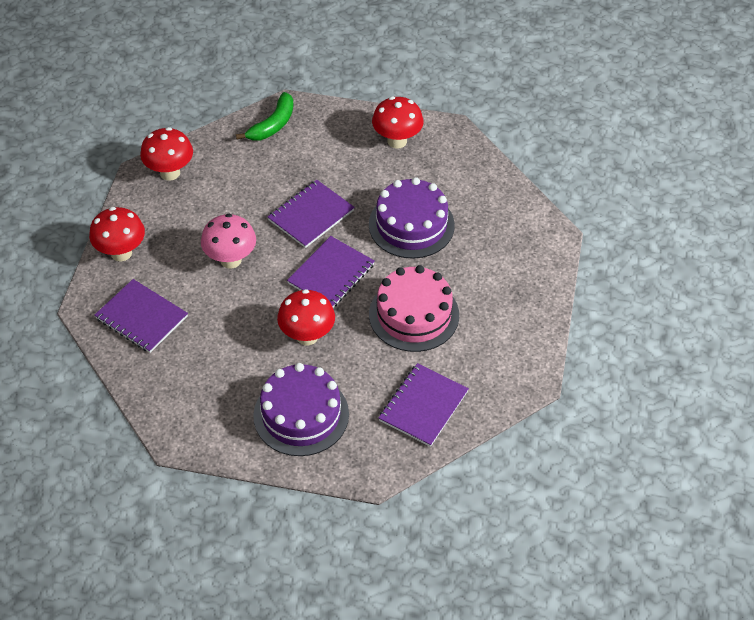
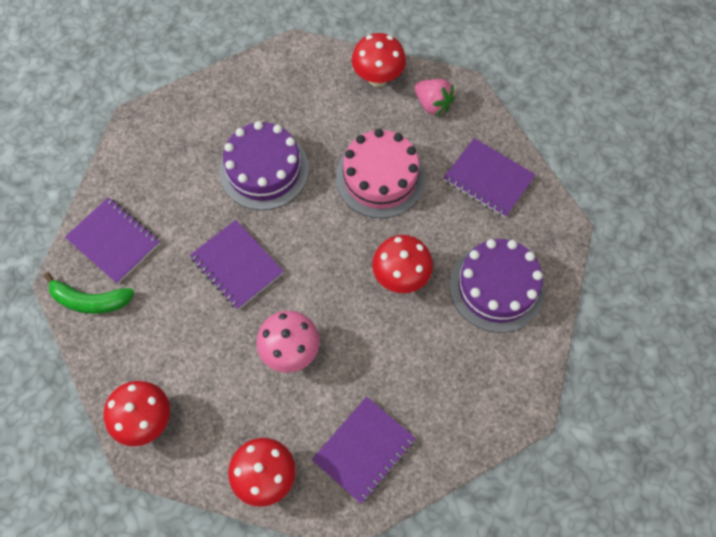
camera: 85 degrees left, 15 degrees up
(272, 125) = (90, 300): green banana -> green banana turned 150 degrees clockwise
(331, 274) = (321, 250): purple notebook -> purple notebook (114, 241)
(397, 141) = (142, 173): red mushroom -> red mushroom (378, 78)
(508, 355) = (432, 104): none -> pink strawberry

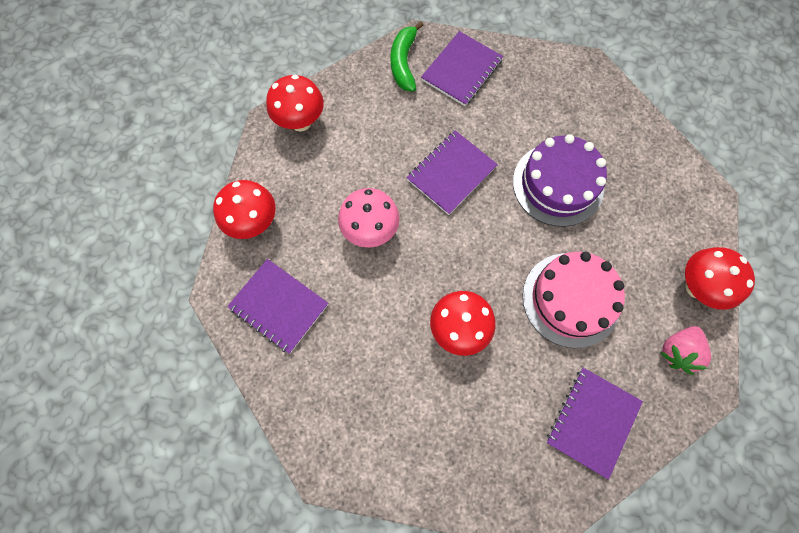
camera: 85 degrees right, 5 degrees up
(496, 287) = (459, 434): purple cake -> none

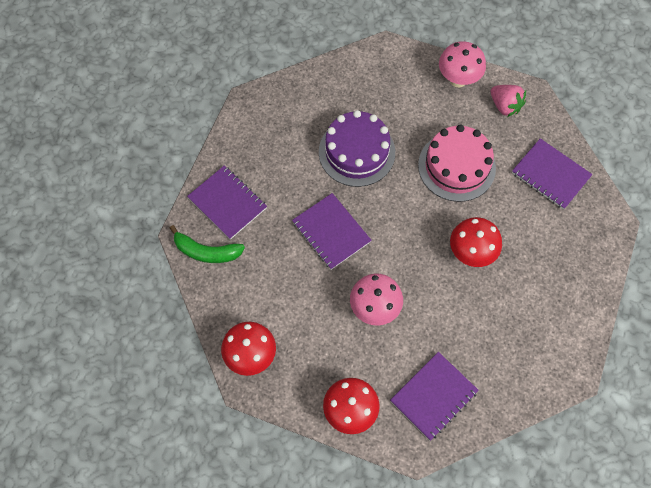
camera: 80 degrees left, 5 degrees down
(697, 287) = (458, 79): red mushroom -> pink mushroom

